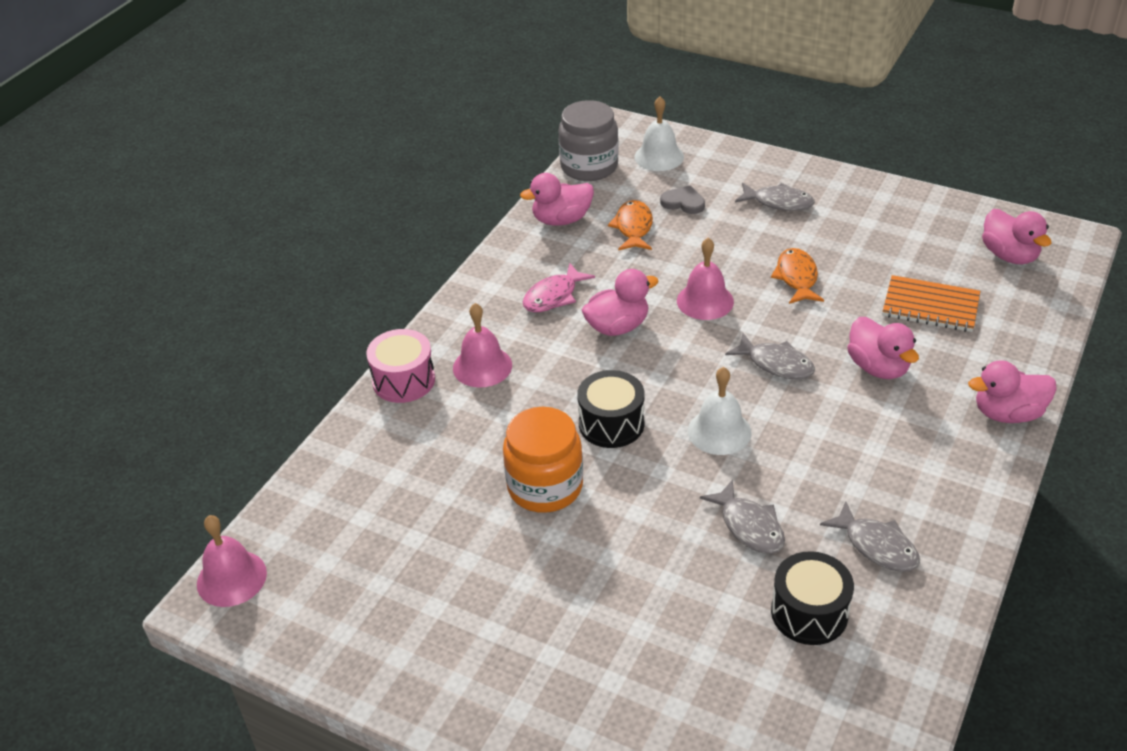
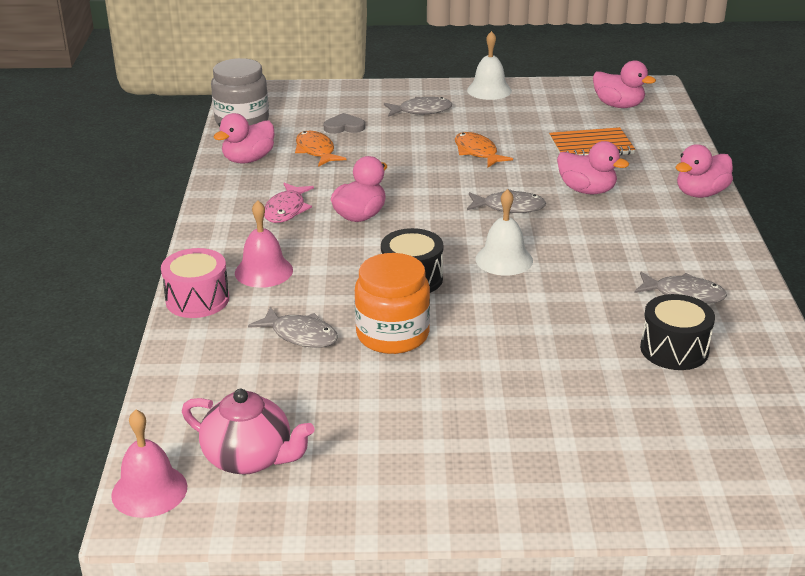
camera: 30 degrees left, 10 degrees down
(329, 578) = (249, 458): none -> pink teapot
(659, 156) = (297, 103): white bell -> white bell (489, 90)
(705, 301) = (418, 183): pink bell -> none
(749, 526) = (581, 311): grey fish -> grey fish (300, 335)

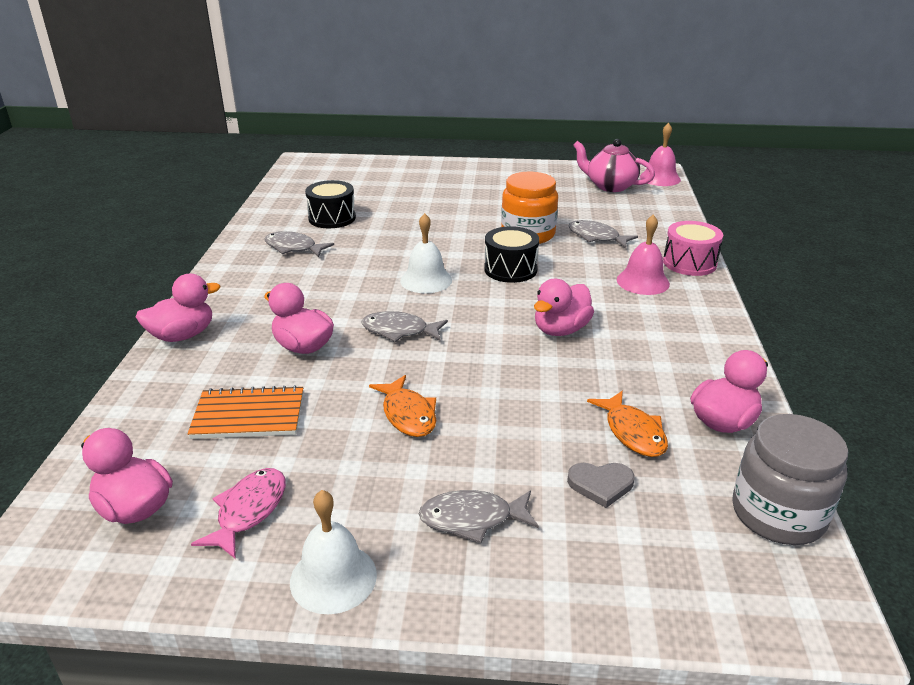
camera: 175 degrees left, 0 degrees up
(286, 210) = (643, 342): pink fish -> pink fish (249, 511)

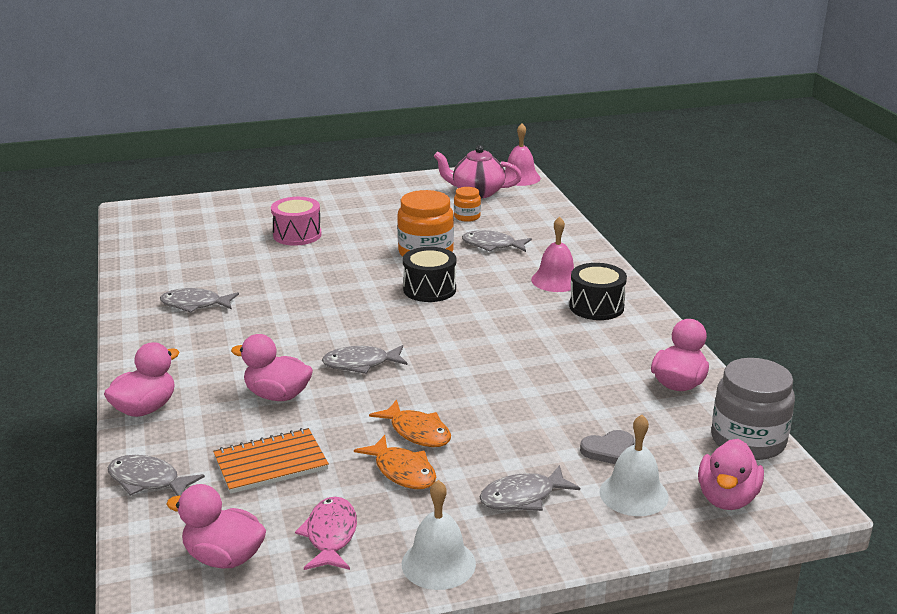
camera: 20 degrees left, 5 degrees down
(131, 407) = (148, 481): none -> grey fish
(332, 218) = (213, 267): black drum -> black drum (596, 307)
(426, 280) = (355, 313): white bell -> white bell (633, 494)
(560, 330) = (507, 335): pink duck -> pink duck (727, 498)
(587, 207) = (467, 217): none -> orange jar
(633, 432) = (613, 406): orange fish -> orange fish (402, 471)
(689, 263) = (588, 256): pink drum -> pink drum (297, 235)

